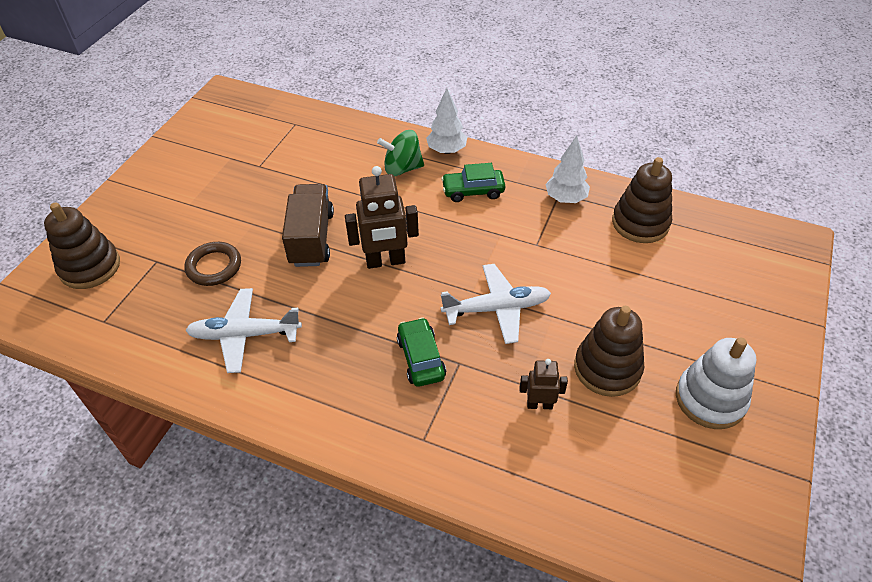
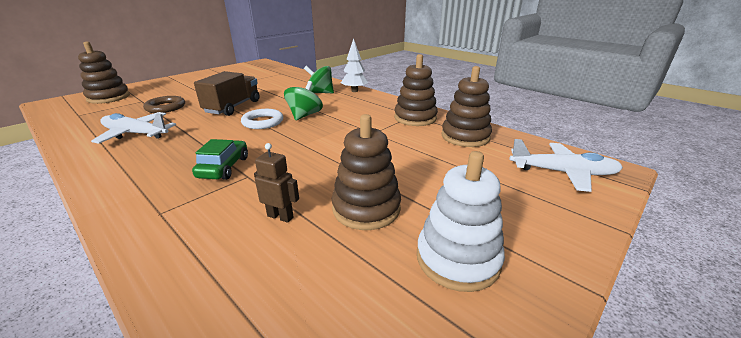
camera: 20 degrees right, 20 degrees down
(385, 261) = (263, 122): brown robot -> white ring
(426, 231) = (304, 115): none -> green spinning top
(473, 191) = (354, 106): green car -> none
(496, 309) = (310, 155): white plane -> white plane (562, 172)
(565, 199) = (415, 118): white tree -> brown stacking toy

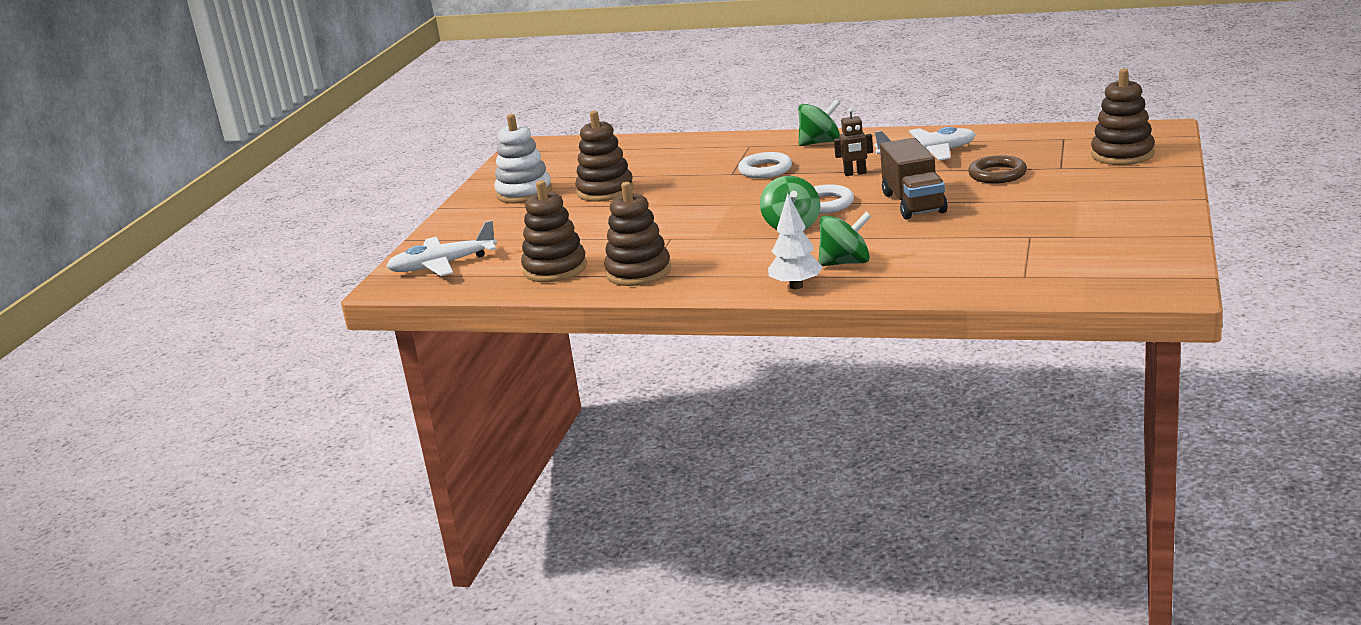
camera: 155 degrees right, 5 degrees down
(128, 181) = (820, 143): none -> green spinning top
(224, 167) = (765, 170): green car -> white ring
(280, 216) = (662, 170): brown robot -> brown robot (855, 173)

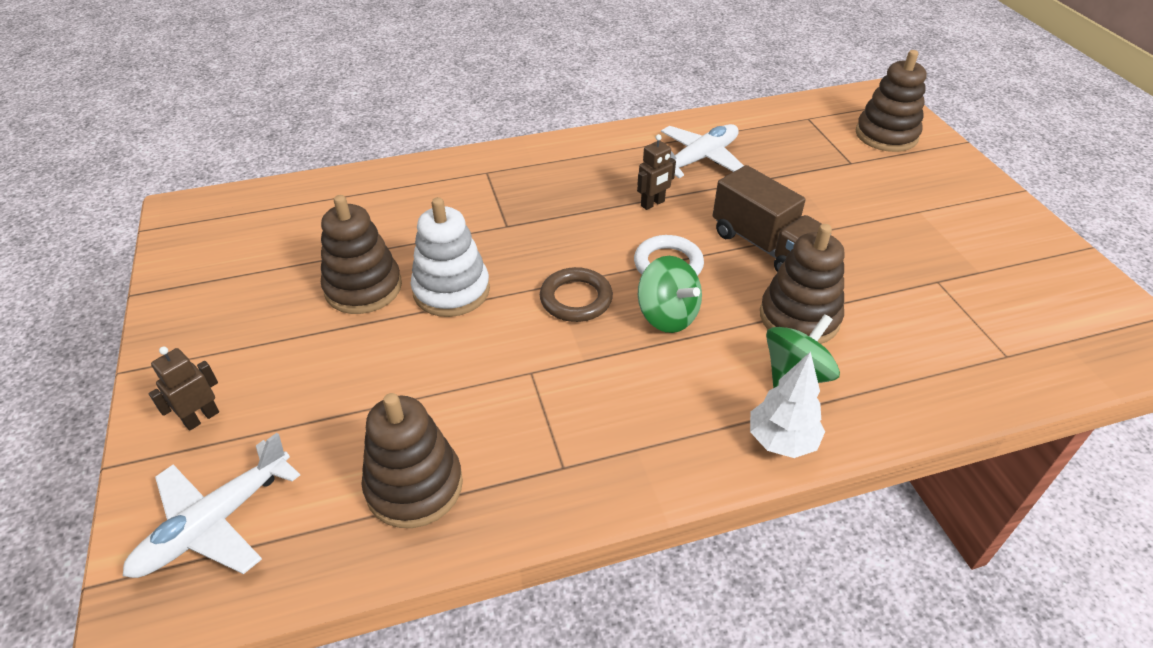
camera: 35 degrees left, 20 degrees up
(466, 229) = (201, 418): none -> brown robot
(524, 193) = (243, 313): white stacking toy -> white stacking toy (451, 290)
(638, 272) = (547, 462): brown stacking toy -> brown stacking toy (799, 317)
(765, 170) = (542, 213): white ring -> none
(820, 143) = (566, 156): green spinning top -> none
(997, 174) = (802, 182): brown ring -> brown ring (576, 299)

